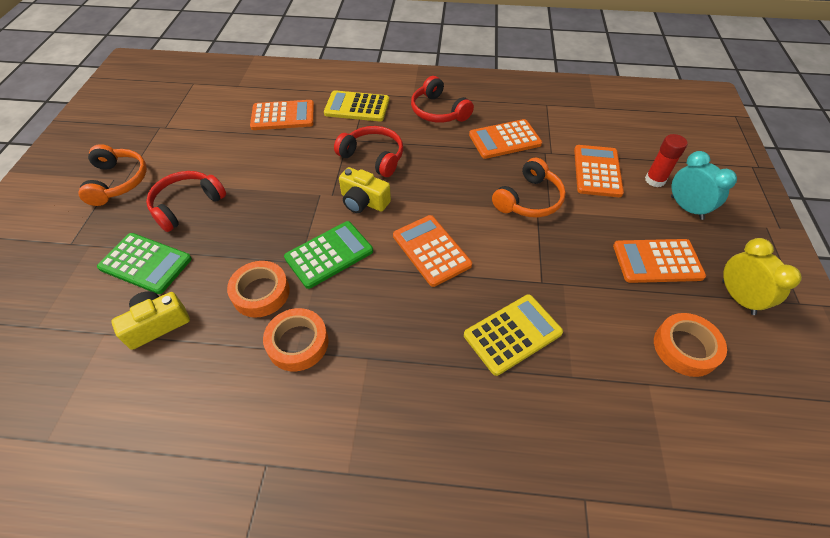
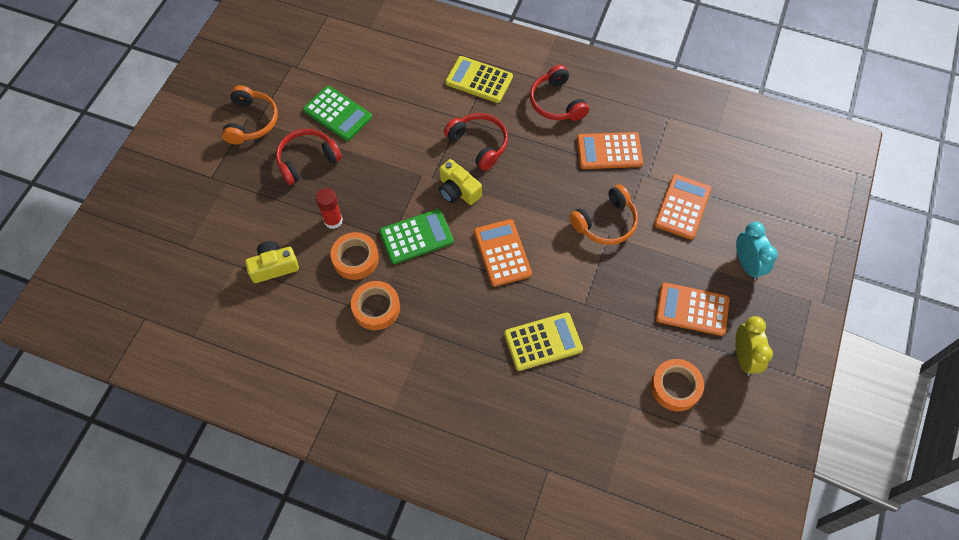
camera: 15 degrees right, 10 degrees up
(145, 263) = (269, 210): green calculator -> green calculator (337, 114)
(283, 116) = (406, 76): orange calculator -> none
(655, 180) = (733, 229): red glue stick -> red glue stick (333, 220)

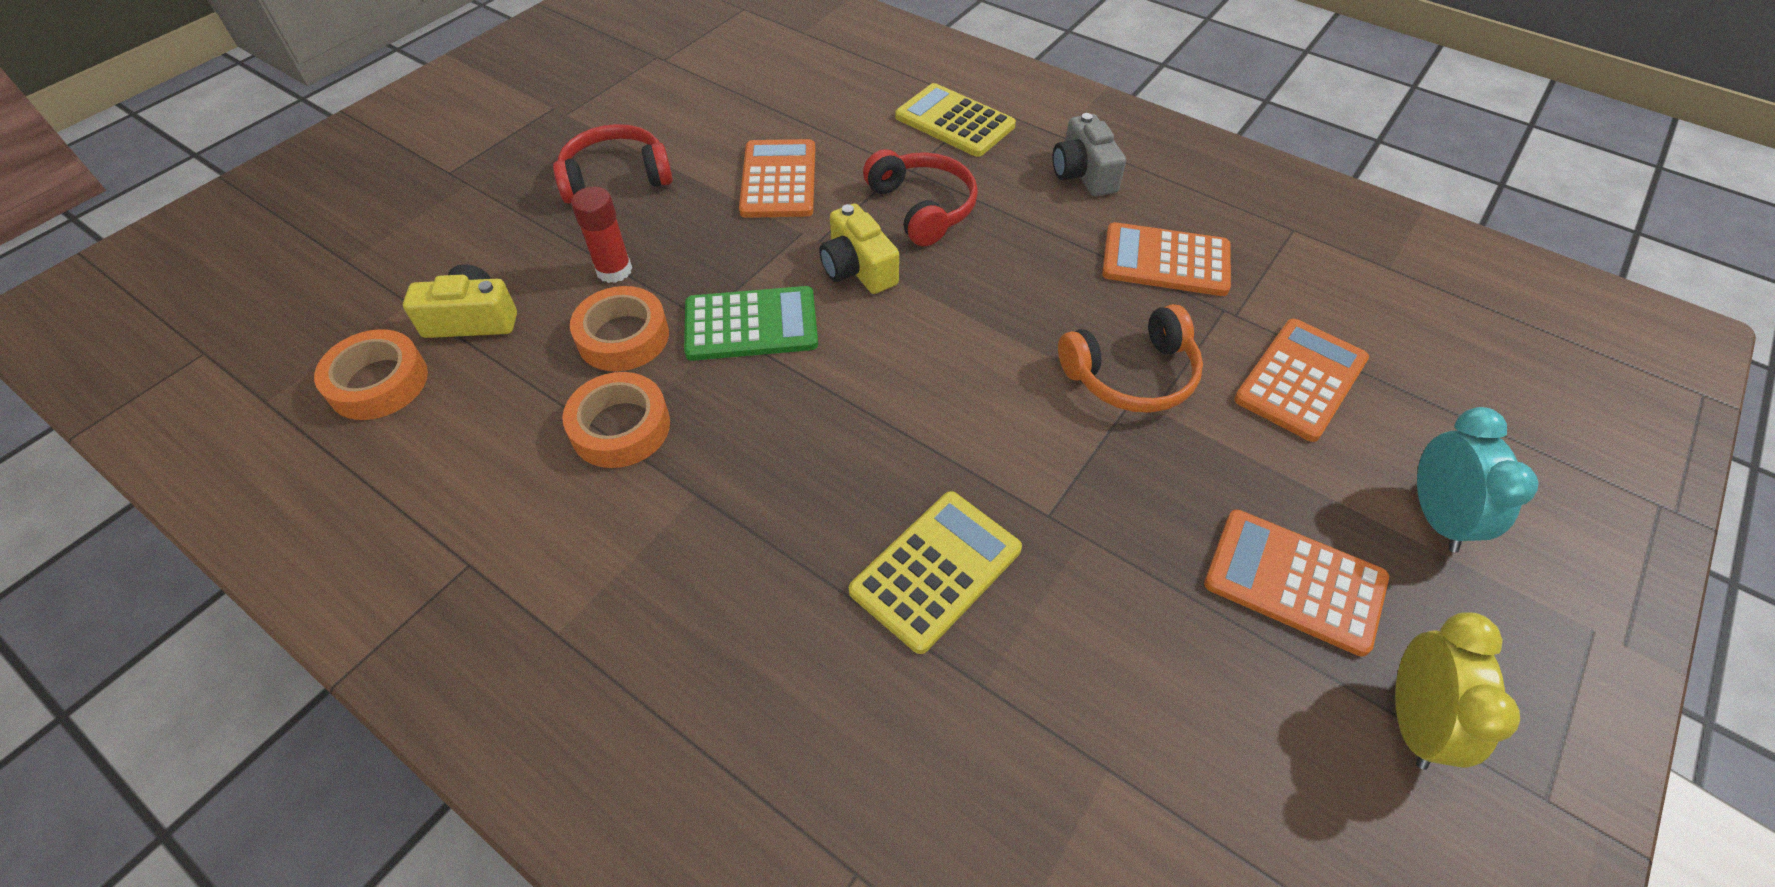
camera: 15 degrees right, 10 degrees down
(251, 121) = (556, 113): orange headphones -> none
(337, 114) = (698, 126): green calculator -> none
(502, 253) = (905, 385): orange calculator -> orange calculator (778, 180)
(543, 342) = (936, 570): yellow calculator -> yellow calculator turned 45 degrees counterclockwise
(556, 102) = (1083, 173): red headphones -> grey camera
(675, 387) = (1227, 750): orange tape -> orange tape (378, 382)

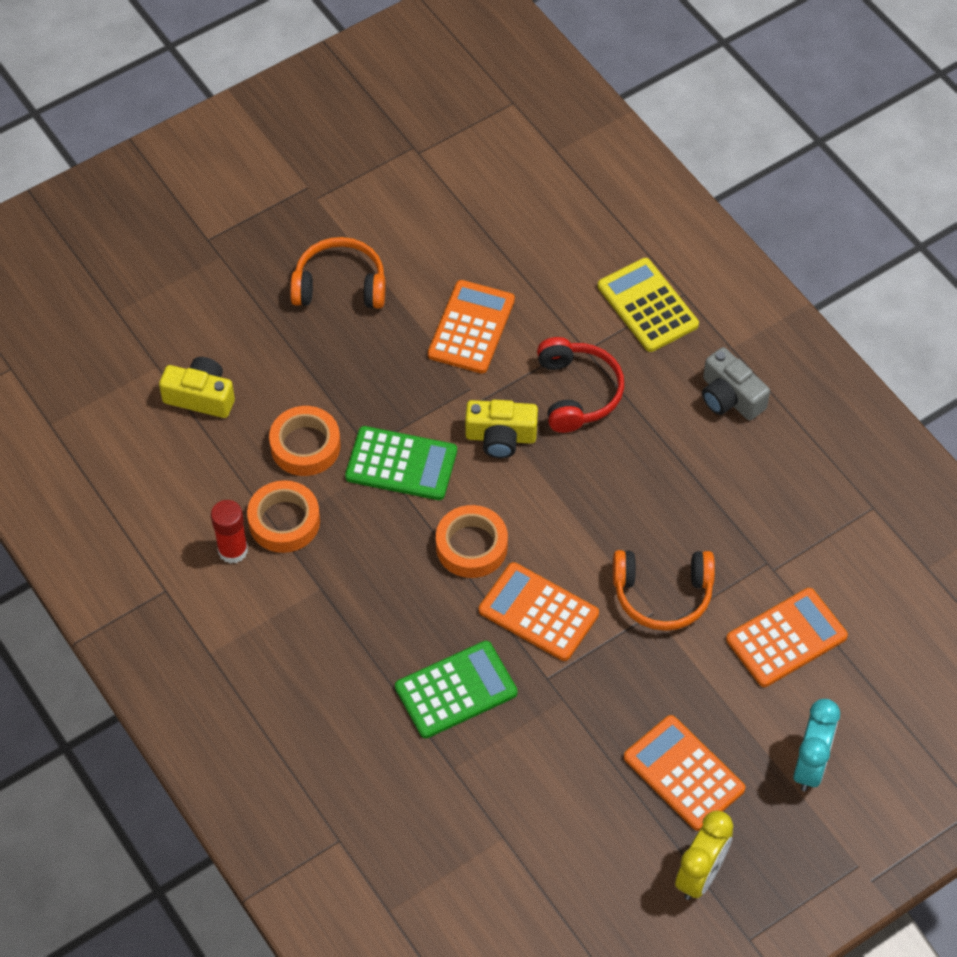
camera: 20 degrees right, 5 degrees up
(378, 382) = (127, 432): orange tape -> orange tape (471, 546)
(614, 270) = (314, 382): red glue stick -> red glue stick (233, 550)
(616, 177) = (340, 285): red headphones -> orange headphones
(858, 268) = (500, 437): yellow camera -> yellow camera turned 75 degrees counterclockwise
(936, 570) = (456, 690): yellow calculator -> green calculator
(1083, 173) = (730, 397): grey camera -> grey camera turned 45 degrees counterclockwise
(1165, 261) = (748, 505): orange calculator -> orange calculator (538, 612)

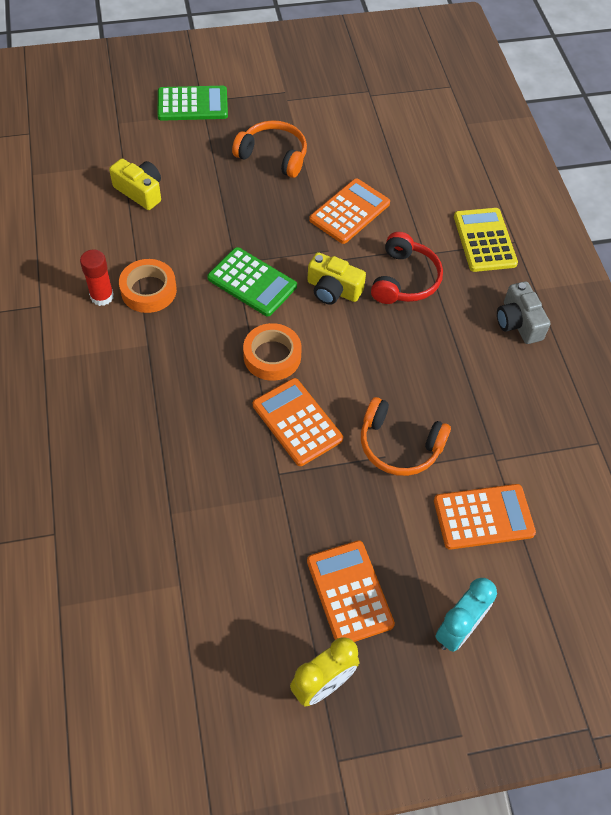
camera: 20 degrees right, 0 degrees up
(305, 446) = (192, 247): orange tape -> none
(456, 690) = (205, 455): green calculator -> green calculator (192, 104)

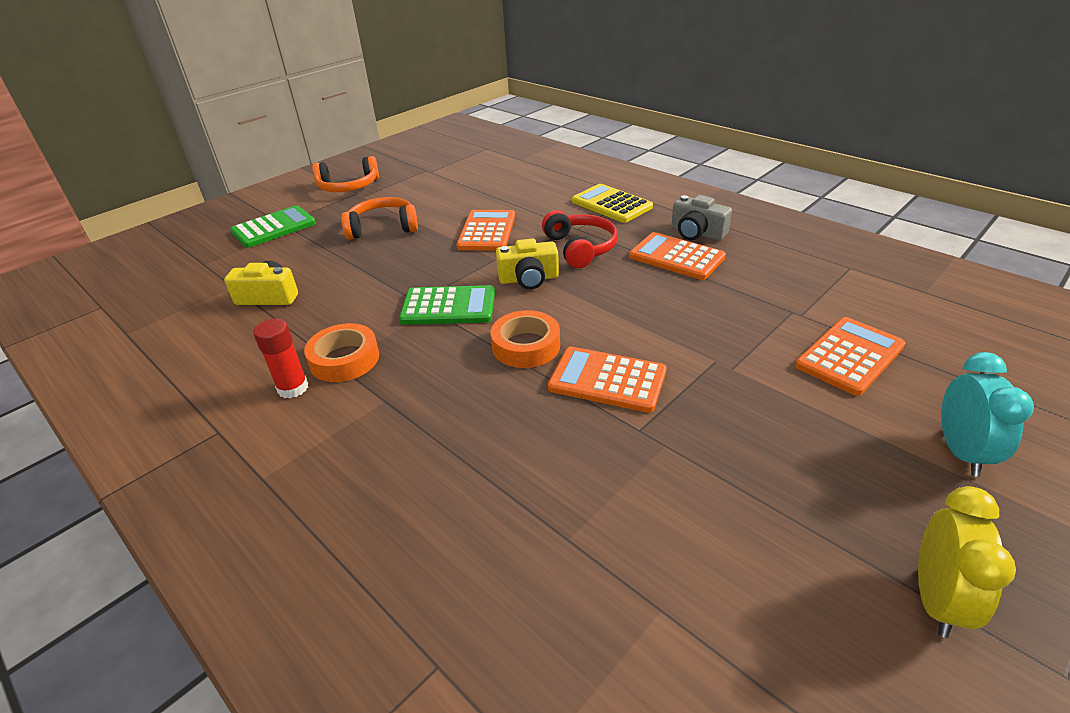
camera: 30 degrees left, 20 degrees down
(349, 592) = (834, 488): orange calculator -> orange calculator (676, 257)
(399, 445) = (716, 347): orange headphones -> orange headphones (348, 187)

